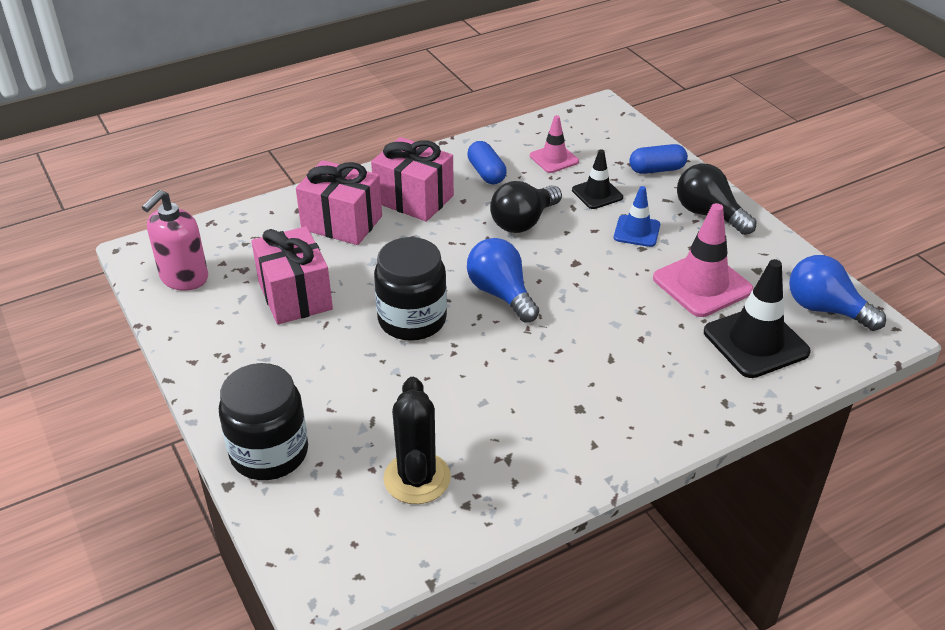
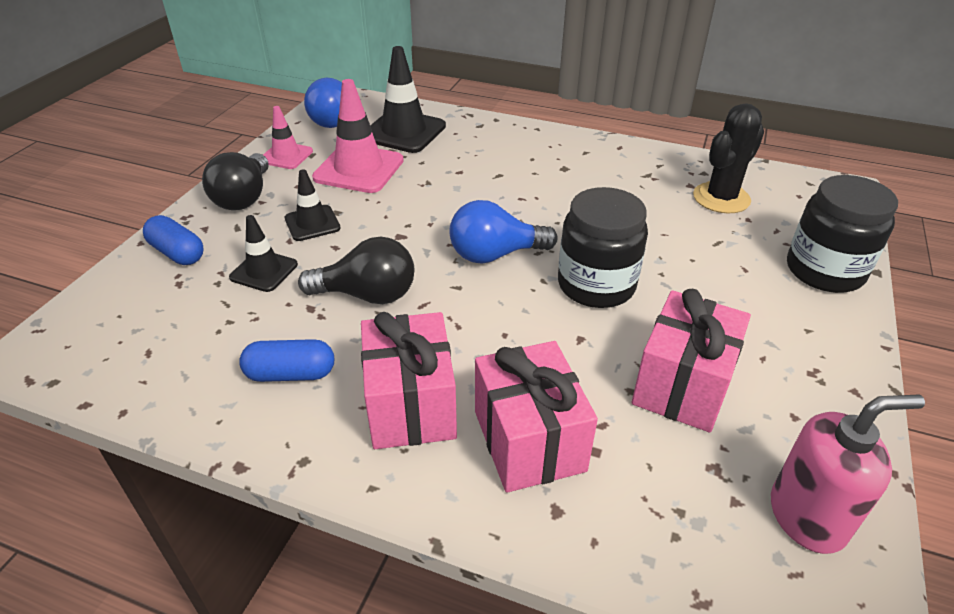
camera: 130 degrees left, 0 degrees up
(486, 173) = (291, 374): blue capsule -> blue capsule turned 60 degrees clockwise
(501, 294) = (495, 254): blue light bulb -> blue light bulb turned 60 degrees clockwise
(554, 159) = (208, 334): pink traffic cone -> pink traffic cone (286, 156)
(636, 231) = (312, 223): blue traffic cone -> black traffic cone

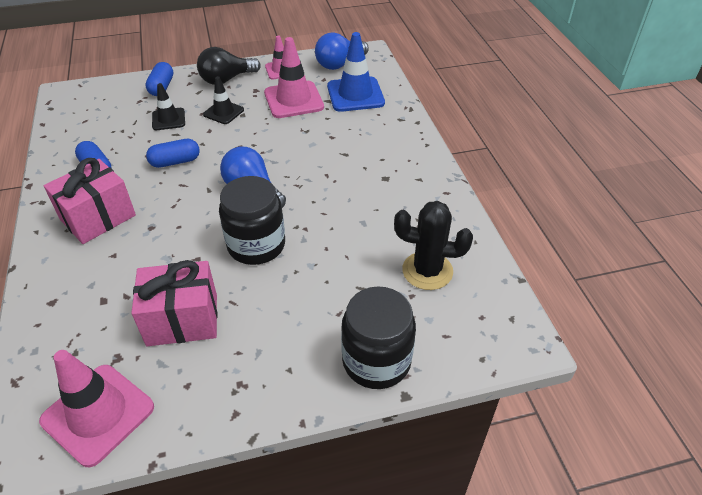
camera: 55 degrees right, 5 degrees up
(367, 295) = (175, 162): black light bulb -> blue capsule
(404, 132) = (355, 95): black traffic cone -> blue traffic cone
(529, 440) = (96, 271): pink gift -> none
(807, 516) = (98, 414): pink soap dispenser -> pink traffic cone

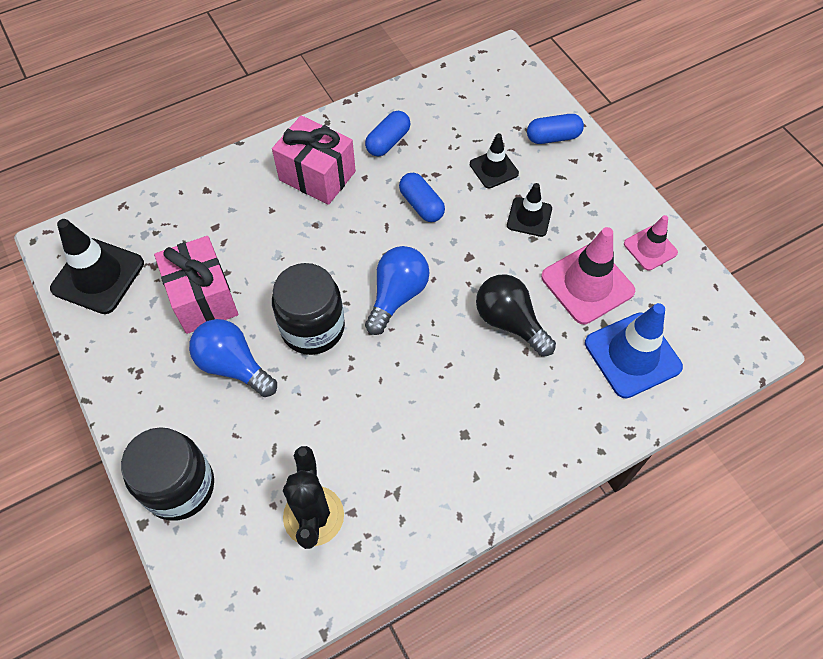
camera: 75 degrees right, 15 degrees up
(98, 414) = (98, 276): pink traffic cone -> black traffic cone
(226, 79) = (599, 195): black light bulb -> black light bulb (509, 322)
(339, 64) = (701, 315): blue light bulb -> blue light bulb (233, 366)

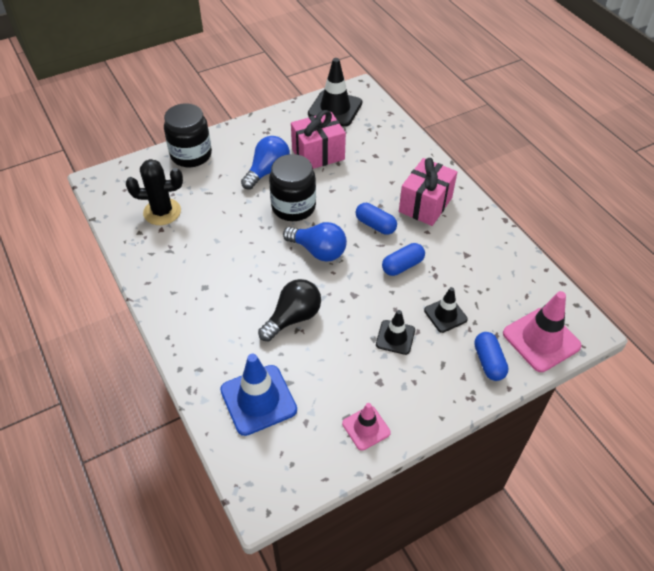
camera: 90 degrees right, 10 degrees down
(388, 142) = (465, 245): blue capsule -> blue capsule (375, 225)
(587, 284) = (328, 374): pink traffic cone -> pink traffic cone (541, 339)

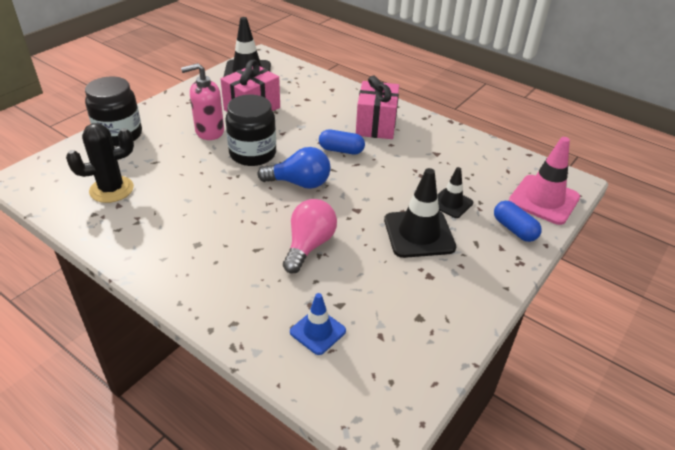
camera: 25 degrees left, 10 degrees down
(258, 400) = (317, 331): blue traffic cone -> blue traffic cone, size x0.59
(267, 171) = (209, 131): blue light bulb -> pink soap dispenser
(293, 318) = (309, 245): black light bulb -> pink light bulb
(366, 428) = (444, 320): pink traffic cone -> none
(395, 337) = (419, 234): black traffic cone -> black traffic cone, size x1.70
(402, 266) = (387, 175): blue capsule -> none

